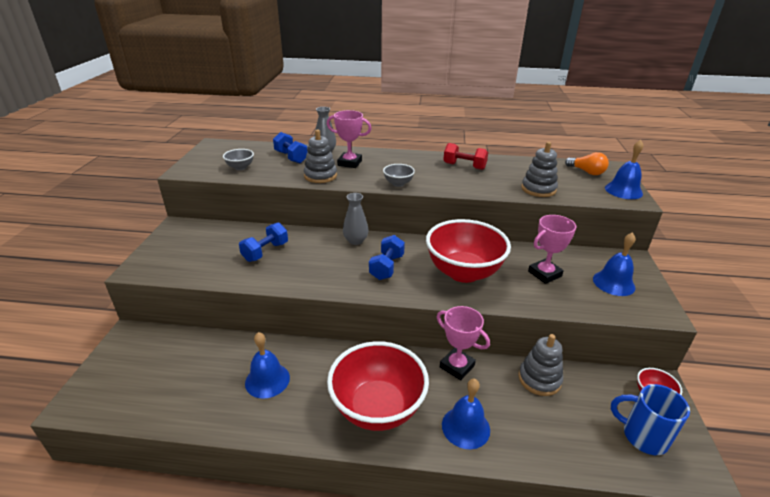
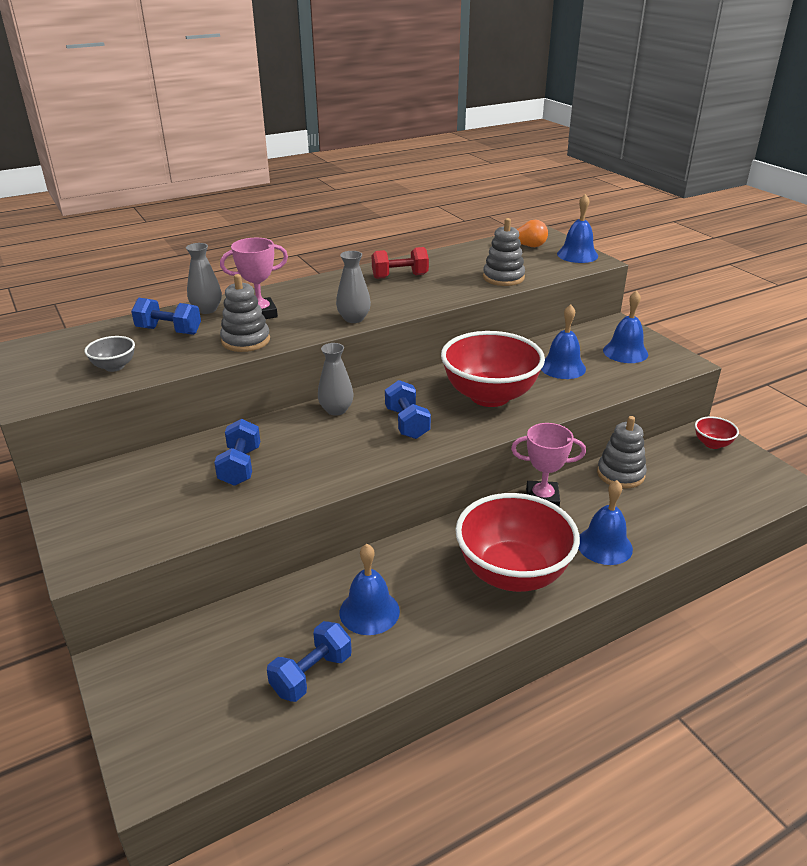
camera: 35 degrees left, 0 degrees up
(197, 399) = (311, 674): none -> blue dumbbell
(398, 183) = (354, 319): grey bowl -> grey vase
(544, 274) = (562, 367): pink trophy -> blue bell
(643, 436) = (734, 479): blue mug -> none

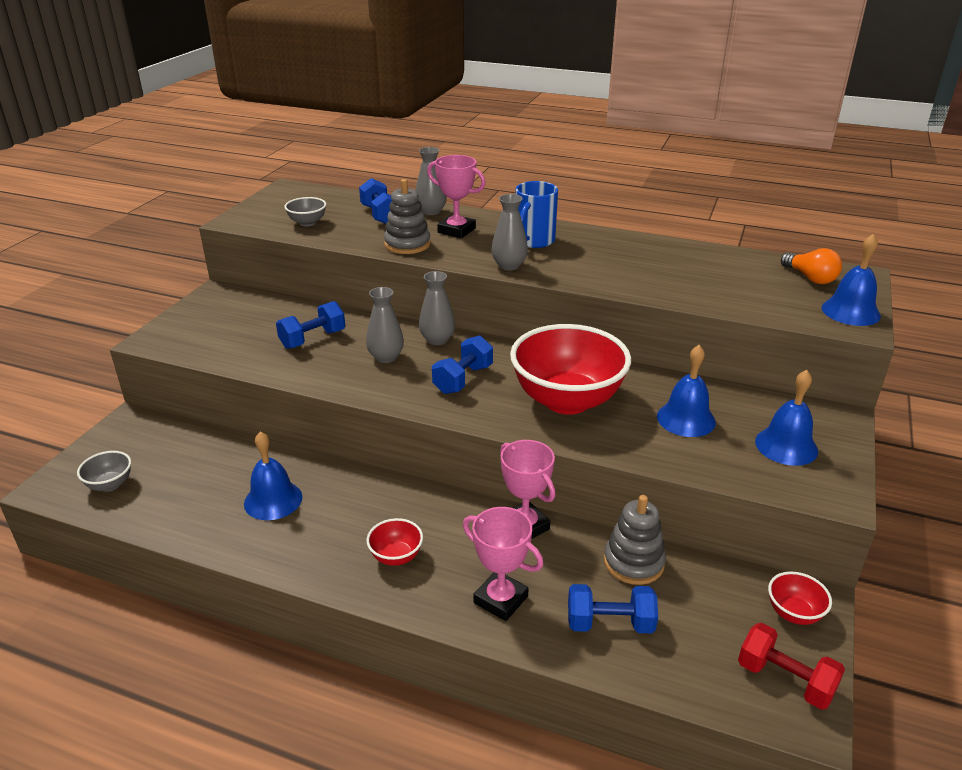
camera: 50 degrees right, 0 degrees up
(210, 718) = (110, 484): none -> grey bowl
(311, 674) = (183, 507): blue dumbbell -> blue dumbbell (610, 623)
(326, 443) = (386, 357): none -> grey vase
(332, 295) = (533, 241): none -> blue mug
(400, 276) = (620, 251): red dumbbell -> red dumbbell (785, 680)
(503, 278) = (713, 295): grey stacking toy -> none
(512, 573) = (396, 556): red bowl -> red bowl, size x0.43
(604, 545) = (500, 600): blue bell -> pink trophy

